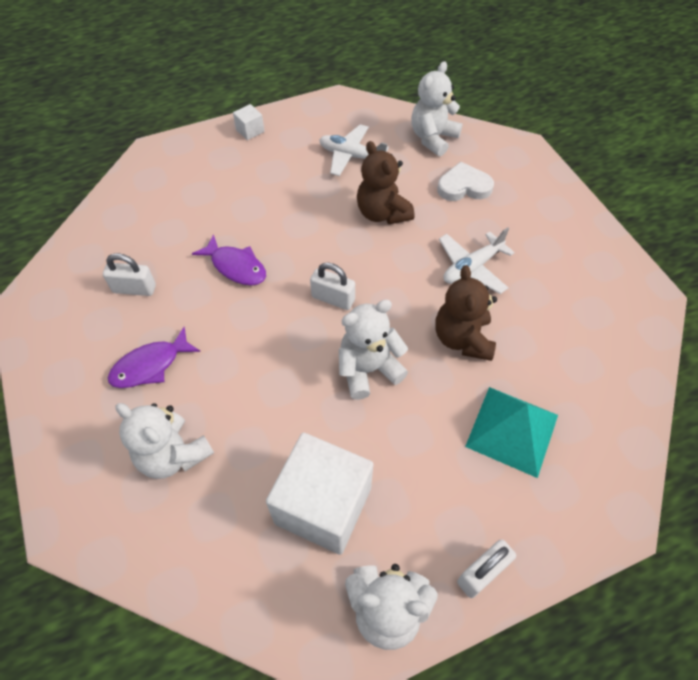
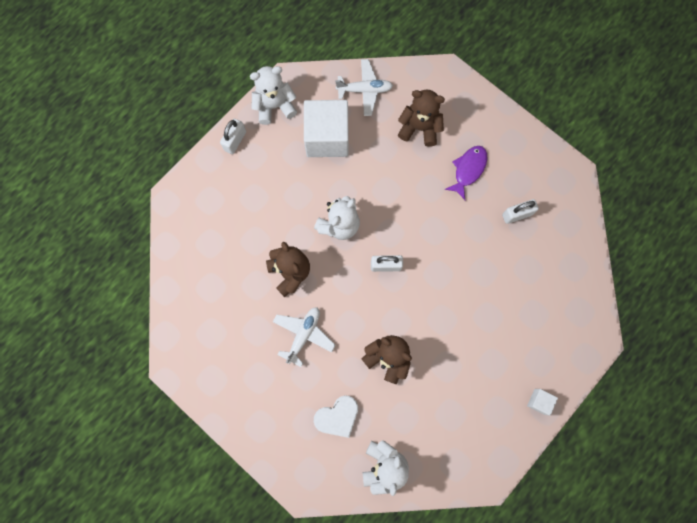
camera: 155 degrees right, 20 degrees up
(173, 455) = (419, 128): white teddy bear -> brown teddy bear
(236, 267) = (463, 261): purple fish -> none
(351, 156) = (441, 410): white plane -> white plane (365, 90)
(512, 430) = (241, 223): turquoise pyramid -> none

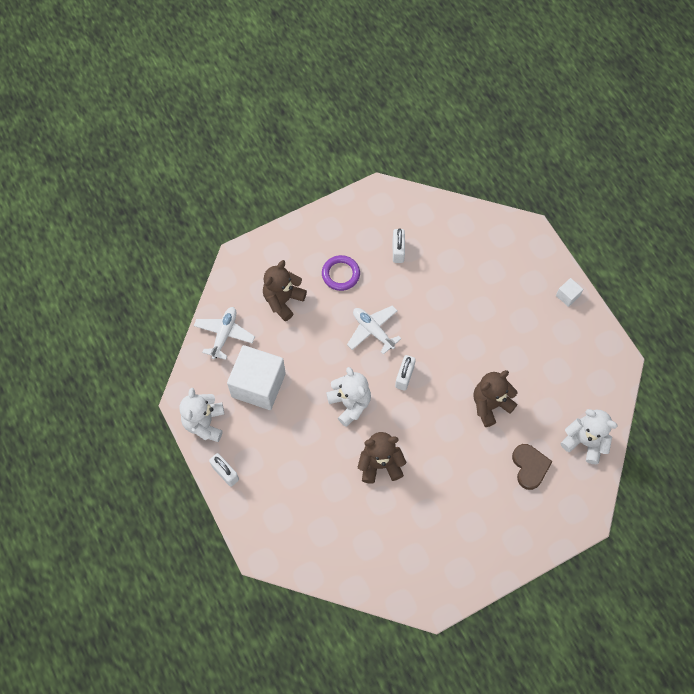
camera: 70 degrees left, 10 degrees down
(303, 335) = (444, 471): white plane -> white plane (373, 330)
(337, 417) = (529, 467): white heart -> brown heart
(468, 170) = (340, 274): purple fish -> purple ring

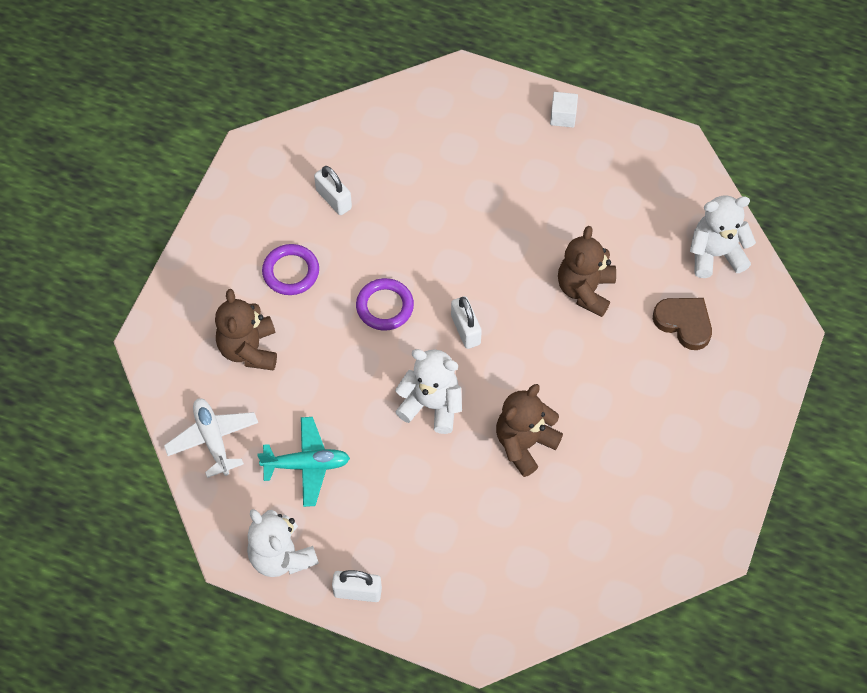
camera: 40 degrees left, 5 degrees down
(258, 385) = (307, 465): white cube -> turquoise plane
(373, 330) = (385, 306): white plane -> purple ring

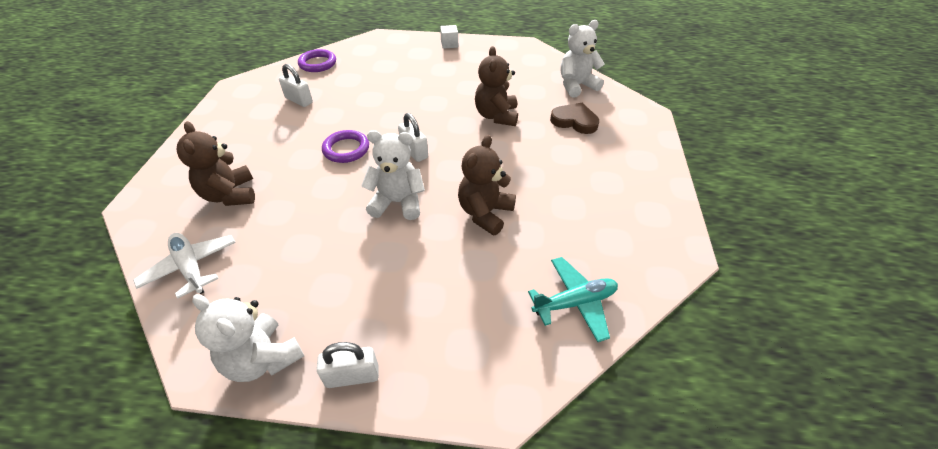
camera: 15 degrees left, 15 degrees down
(291, 272) = (267, 142): purple ring -> purple ring (317, 63)
(307, 465) = (287, 269): turquoise plane -> turquoise plane (575, 303)

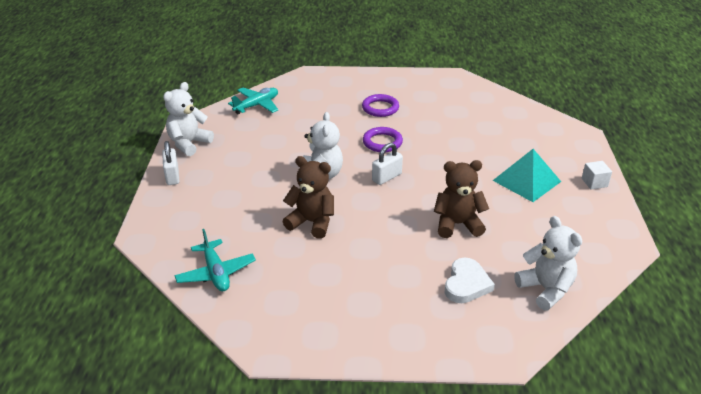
camera: 85 degrees right, 10 degrees down
(191, 267) = (257, 105): white plane -> turquoise plane
(230, 195) = (322, 104): brown teddy bear -> none
(299, 100) = (444, 108): white padlock -> none
(317, 63) = (509, 107): purple ring -> purple ring (380, 108)
(439, 73) = (526, 180): none -> turquoise pyramid
(574, 121) = (466, 284): brown heart -> white heart

